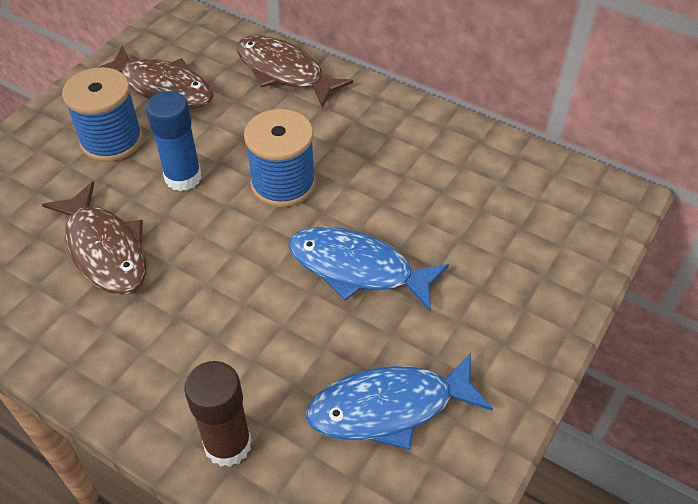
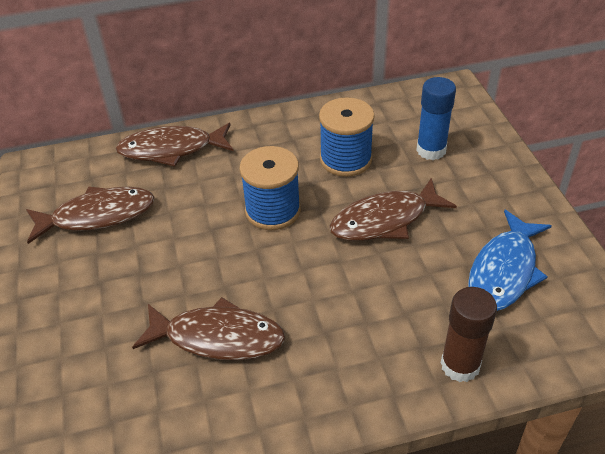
camera: 45 degrees left, 5 degrees down
(112, 140) = (112, 273): blue spool -> blue spool (345, 159)
(183, 177) = (202, 256): blue glue stick -> blue glue stick (431, 150)
(357, 269) = (385, 220): blue fish -> brown fish

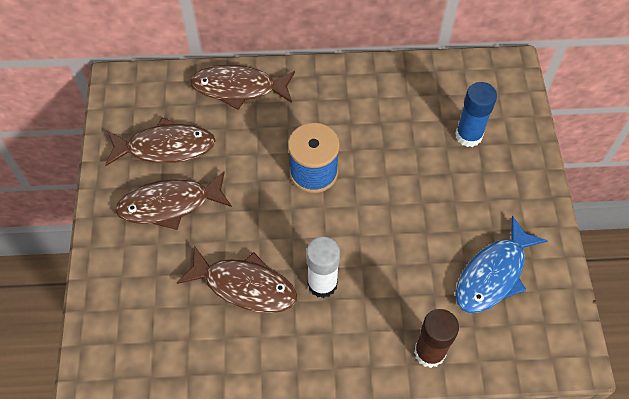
camera: 10 degrees right, 15 degrees up
(311, 317) = (322, 284): none -> white glue stick
(345, 159) = (389, 130): blue spool -> none
(385, 220) = (407, 202): brown fish -> brown fish (170, 204)

